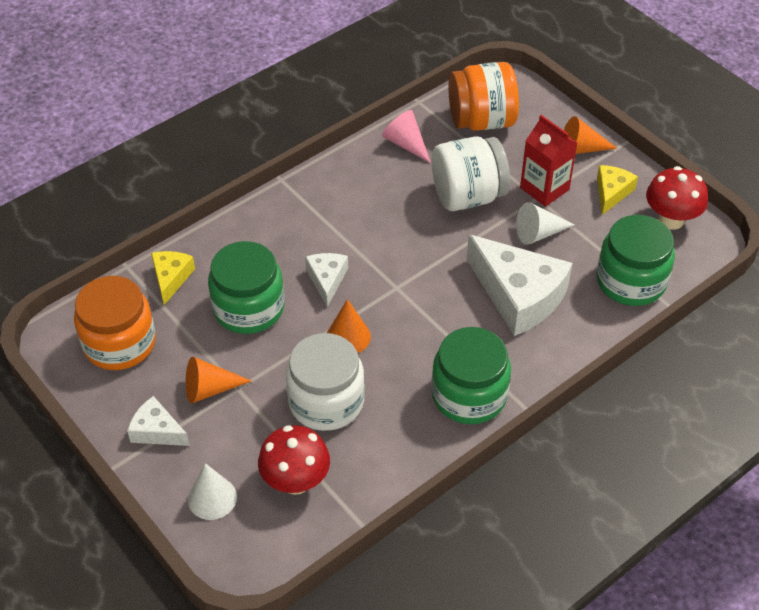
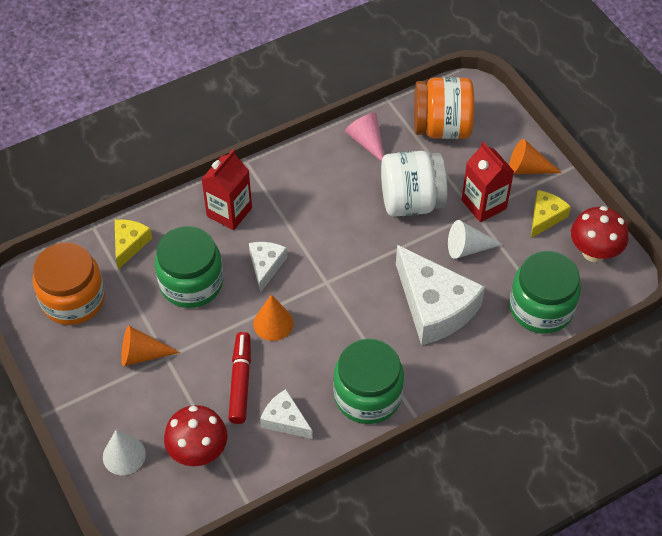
camera: 10 degrees right, 5 degrees up
(157, 431) = (89, 386): white cheese -> white cheese (285, 420)
(274, 231) = (229, 212): none -> red carton
(326, 401) = (240, 381): white jar -> red marker

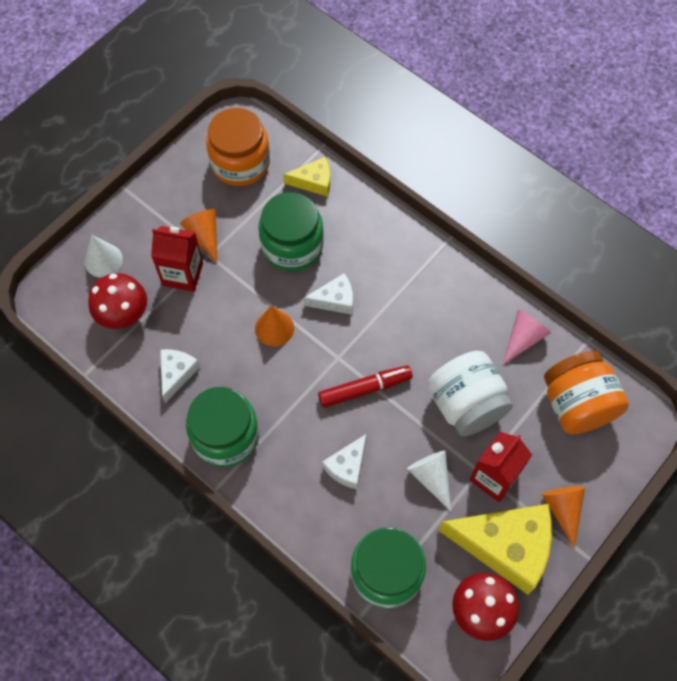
camera: 70 degrees right, 10 degrees up
(229, 212) = (382, 247): red carton -> red carton (182, 274)
(240, 381) = (203, 323): red marker -> red marker (364, 389)
(434, 307) = (347, 466): white cheese -> white cheese, size x0.51
(545, 217) = (505, 546): yellow cheese -> yellow cheese, size x1.96

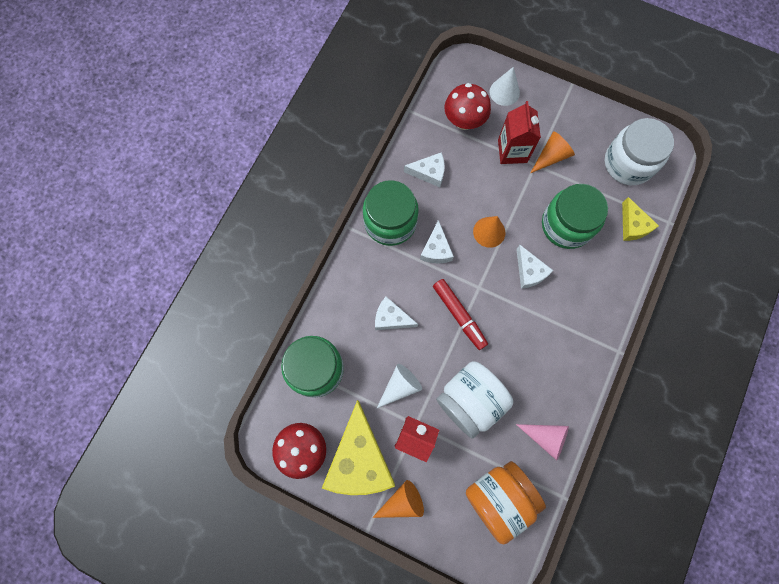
camera: 75 degrees right, 10 degrees up
(240, 162) = (628, 163): orange jar -> white jar
(277, 392) = (436, 249): none -> white cheese

